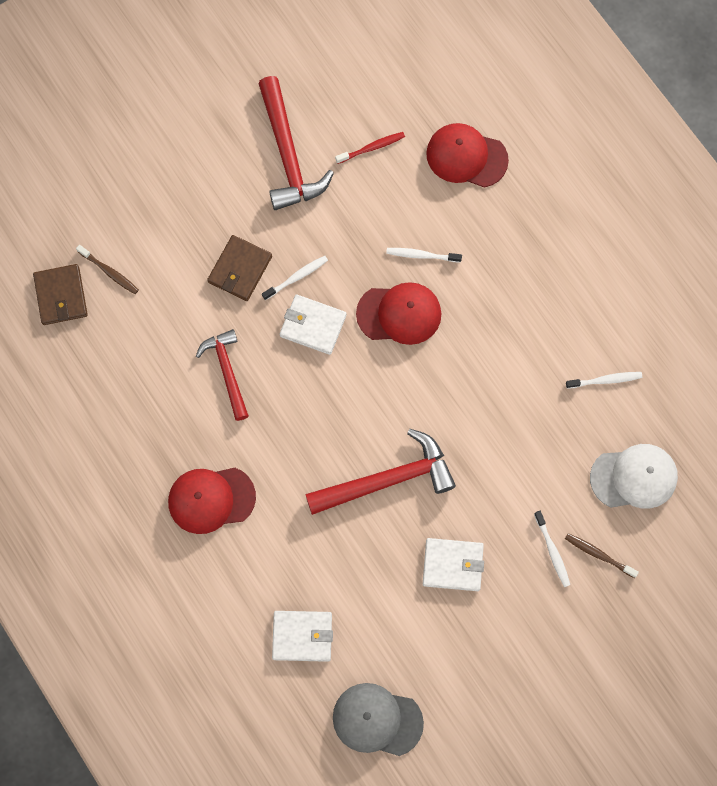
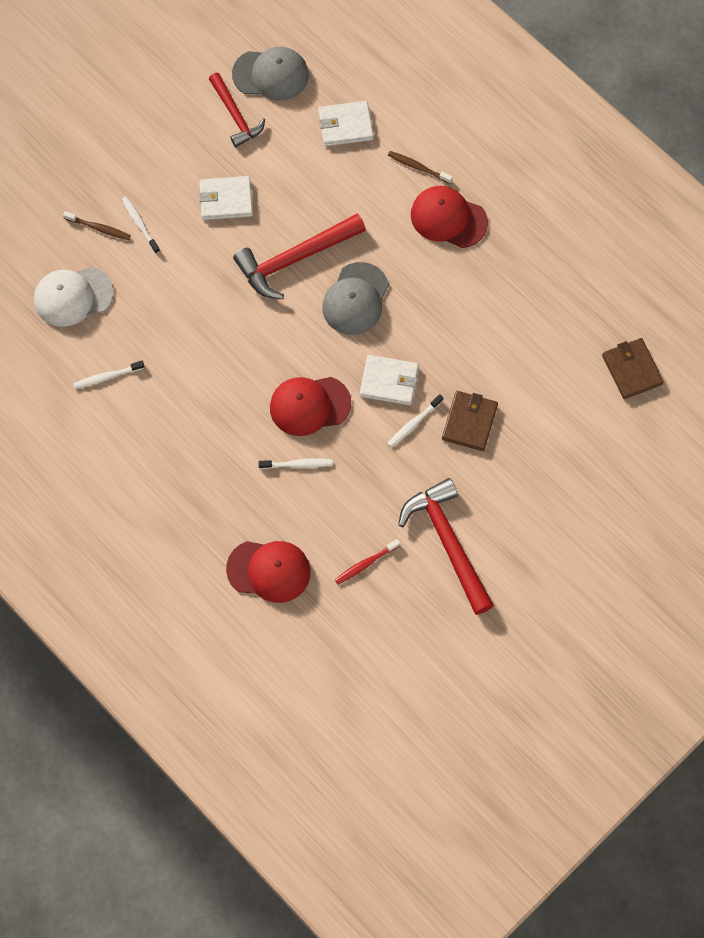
camera: 170 degrees right, 5 degrees down
(109, 272) = (593, 399): brown toothbrush -> brown toothbrush (418, 167)
(211, 499) = (448, 218): red cap -> red cap turned 135 degrees counterclockwise
(227, 372) = (459, 327): red hammer -> red hammer (235, 115)
(330, 422) = (355, 299): none -> grey cap

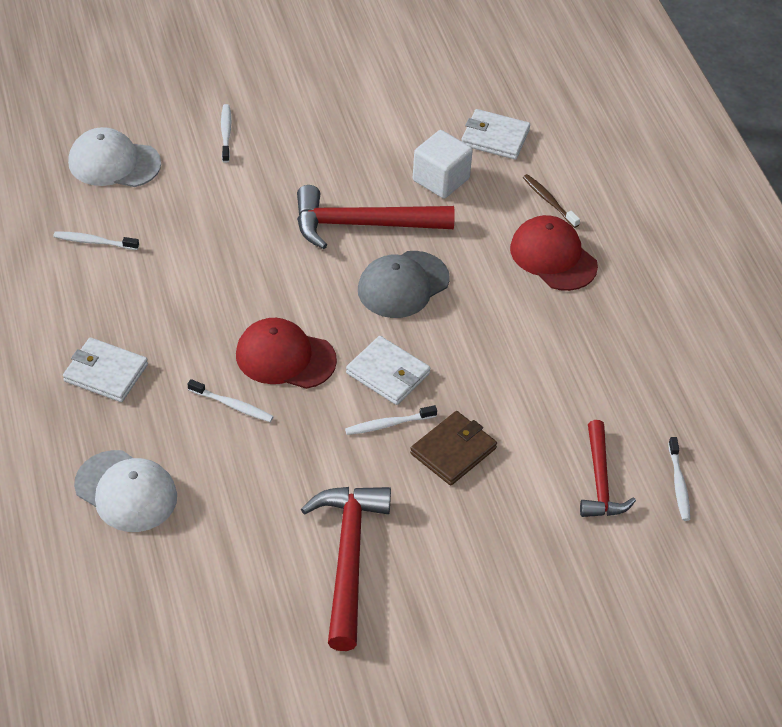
camera: 25 degrees right, 20 degrees down
(98, 228) = (183, 120): brown toothbrush -> none
(226, 200) = (327, 148): white wallet -> white wallet (106, 373)
(235, 115) = (387, 86): red hammer -> red hammer (600, 480)
(269, 571) = (126, 491): red cap -> white cap
(271, 75) = (446, 69): grey cap -> none
(328, 187) = (441, 179): none -> white cube
(365, 564) = (238, 535): red toothbrush -> none
(632, 370) = (678, 484): brown wallet -> white toothbrush

